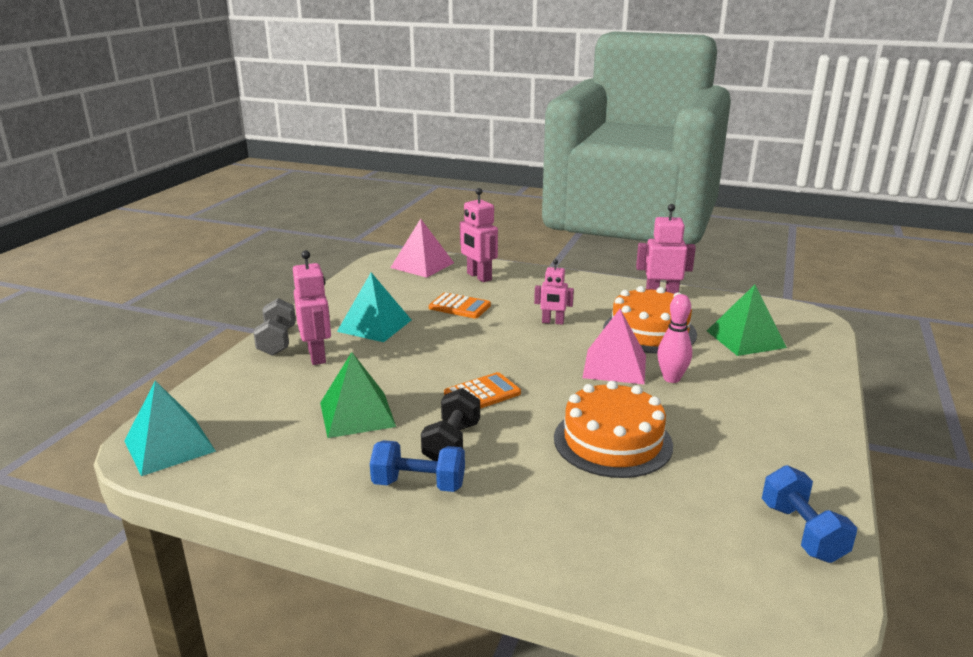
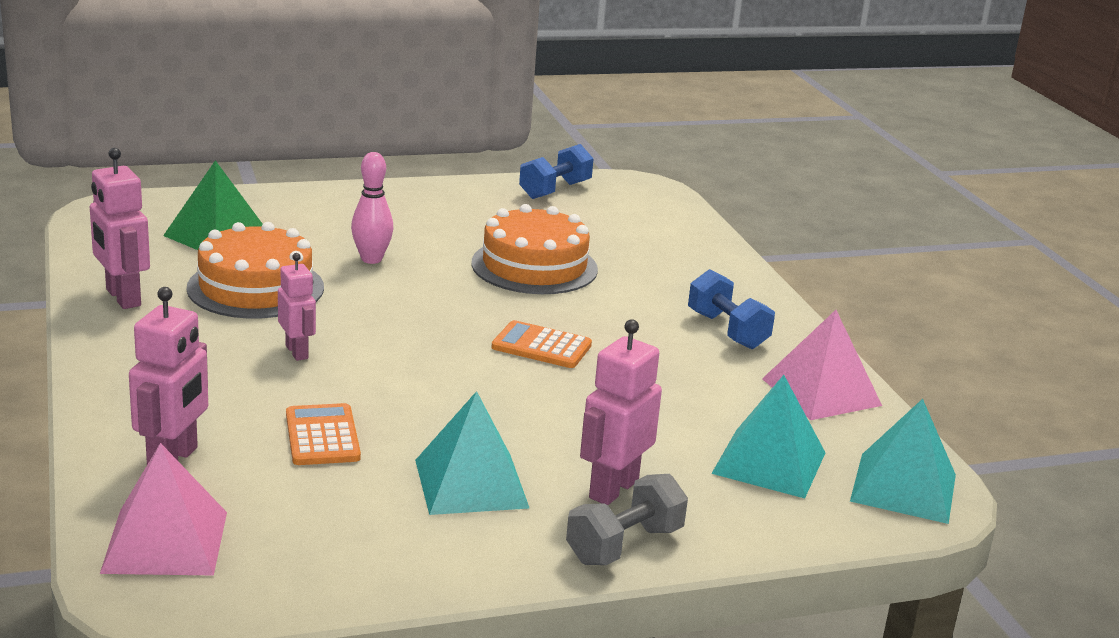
camera: 130 degrees left, 0 degrees up
(263, 411) = (769, 463): none -> turquoise pyramid
(357, 414) = (684, 402): green pyramid -> none
(452, 443) = (650, 335): black dumbbell -> none
(615, 366) = (379, 291): pink pyramid -> pink pyramid (821, 392)

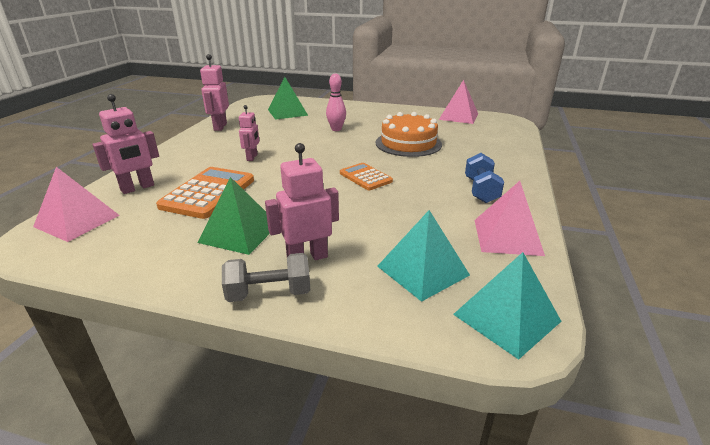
camera: 35 degrees right, 5 degrees up
(256, 288) = (273, 131): orange cake -> none
(322, 436) = (208, 193): orange calculator -> orange calculator, size x1.66
(471, 483) = (239, 233): turquoise pyramid -> green pyramid
(555, 190) = (458, 116): blue dumbbell -> pink pyramid

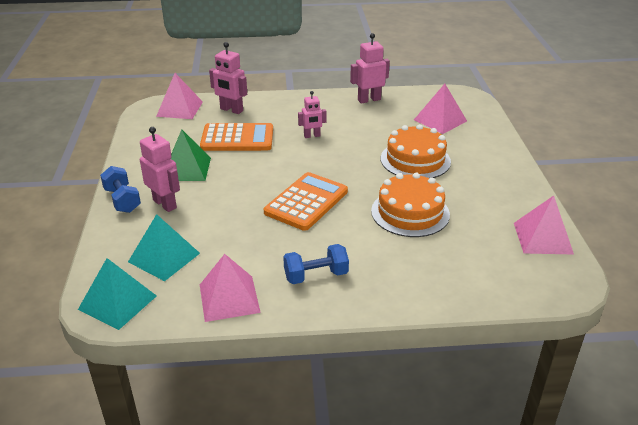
camera: 70 degrees right, 5 degrees up
(269, 293) = (122, 200): grey dumbbell -> blue dumbbell
(287, 112) = (440, 120): green pyramid -> pink pyramid
(336, 129) = (415, 160): pink bowling pin -> orange cake
(365, 177) = (306, 202): orange calculator -> orange calculator, size x1.66

